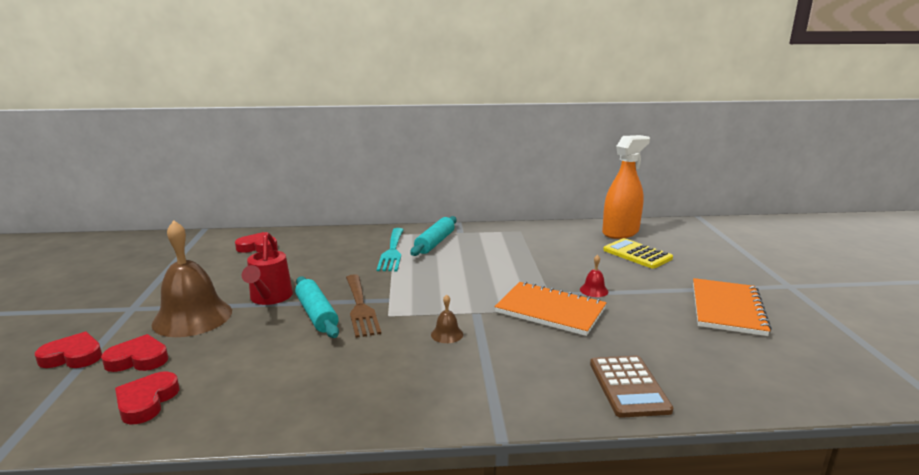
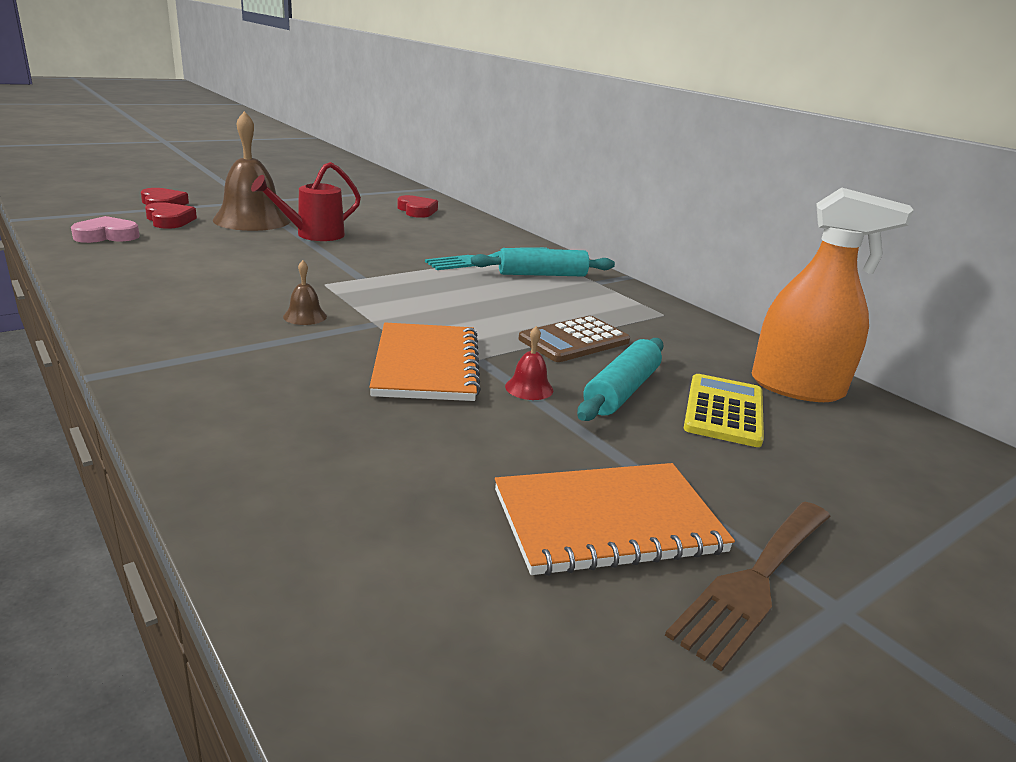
camera: 55 degrees right, 5 degrees up
(147, 401) = (107, 236): red heart -> pink heart
(316, 314) = (297, 256): turquoise rolling pin -> turquoise rolling pin (621, 391)
(360, 307) = (330, 269): brown fork -> brown fork (754, 581)
(628, 386) = (248, 442): brown calculator -> brown calculator (574, 340)

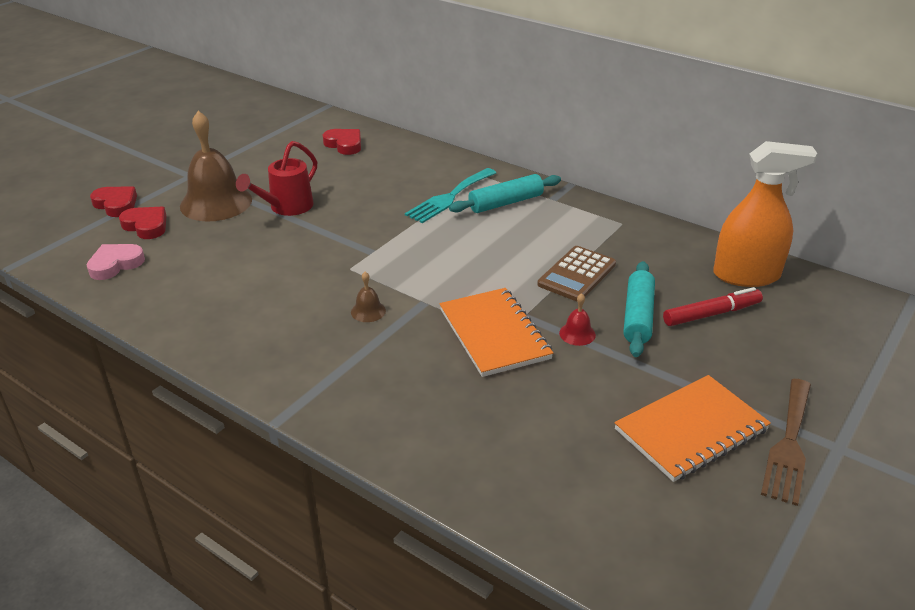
camera: 15 degrees left, 10 degrees up
(724, 411) = (711, 314): yellow calculator -> red marker

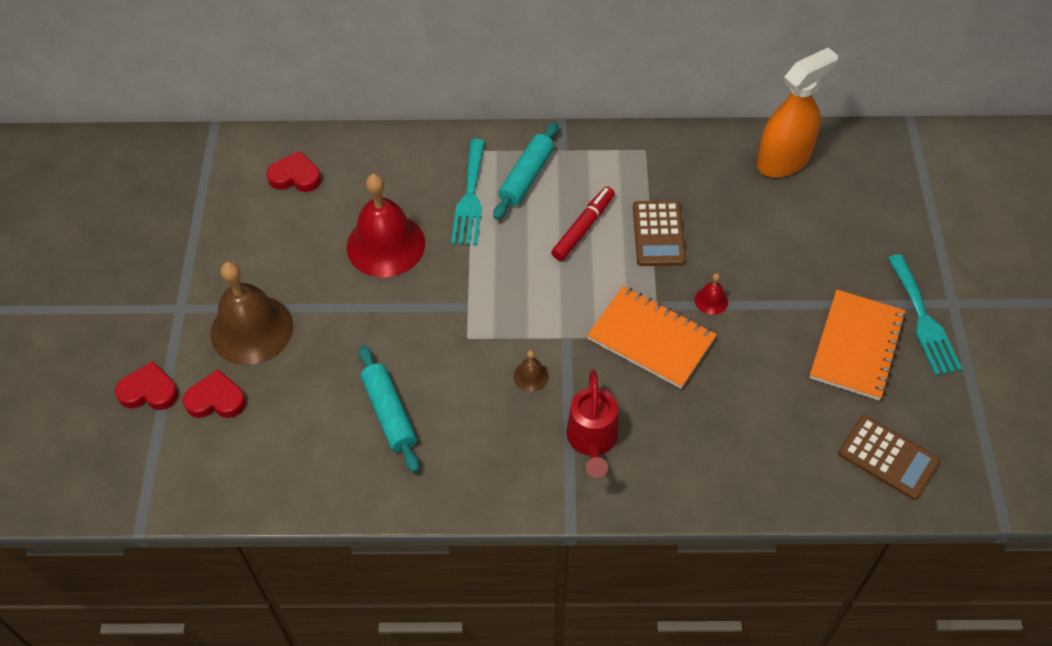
camera: 35 degrees left, 20 degrees up
(115, 264) = (244, 463): pink heart -> none
(286, 207) = (330, 296): red watering can -> red watering can (592, 441)
(358, 198) = (385, 245): none -> red bell
(636, 534) = (888, 458): none -> brown calculator
(638, 316) = (740, 254): turquoise rolling pin -> turquoise rolling pin (389, 413)
(711, 314) = (788, 220): red marker -> red marker (583, 228)
(789, 444) = (923, 319): brown fork -> turquoise fork

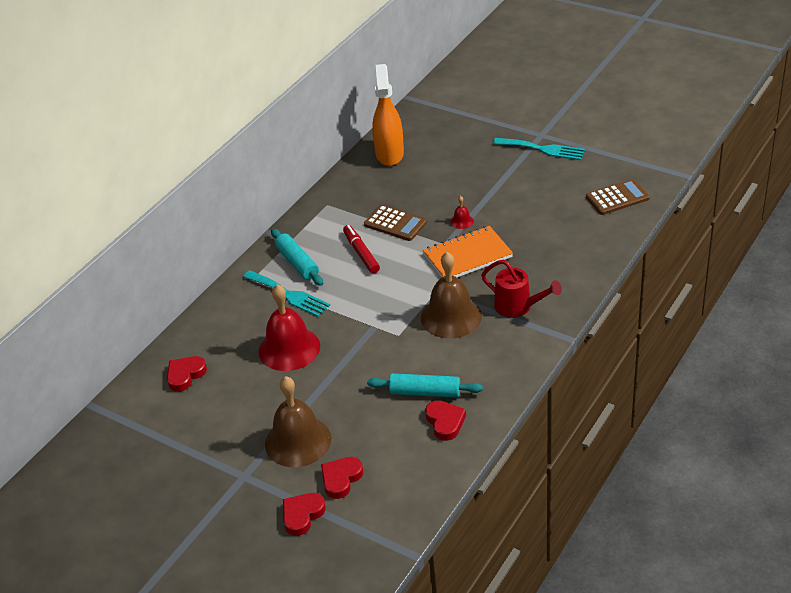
camera: 55 degrees left, 15 degrees down
(352, 459) = (445, 422): none -> red heart
(531, 376) = (451, 317): brown bell -> brown bell, size x2.42
(856, 346) = (539, 180): orange notebook -> none

